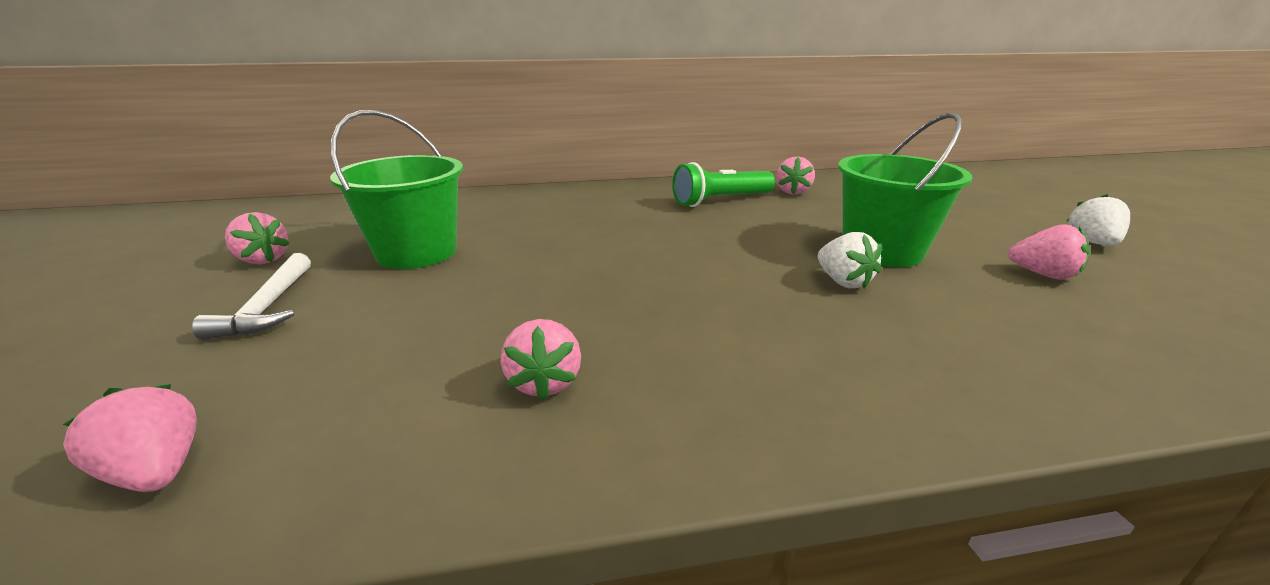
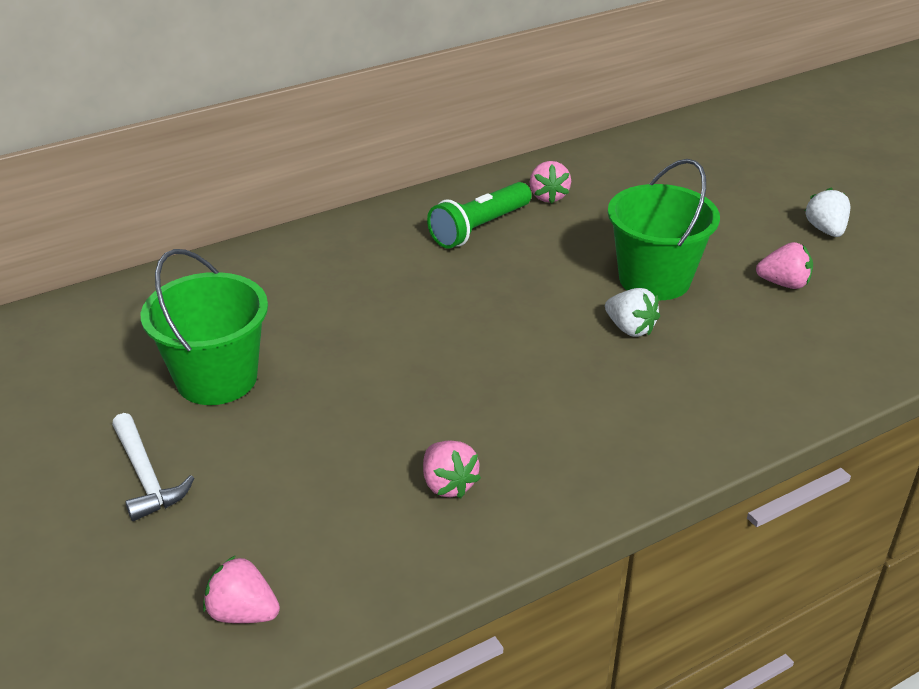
camera: 20 degrees left, 10 degrees up
(263, 259) = (62, 425): pink strawberry -> none

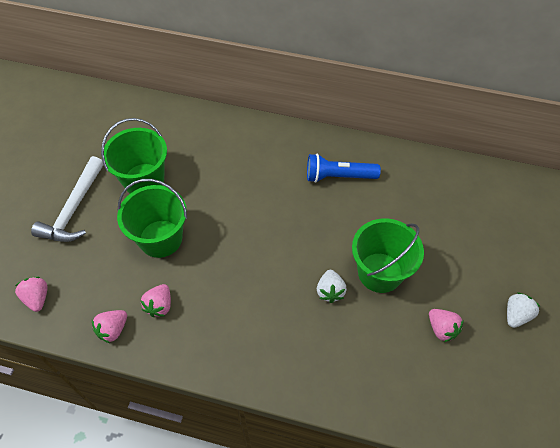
camera: 45 degrees right, 20 degrees up
(146, 476) = (74, 209): white hammer -> white hammer, size x1.50
(340, 420) = (160, 238): none -> green bucket
(479, 228) = (338, 176): green flashlight -> blue flashlight
(548, 196) = (396, 180): pink strawberry -> pink strawberry (113, 330)

